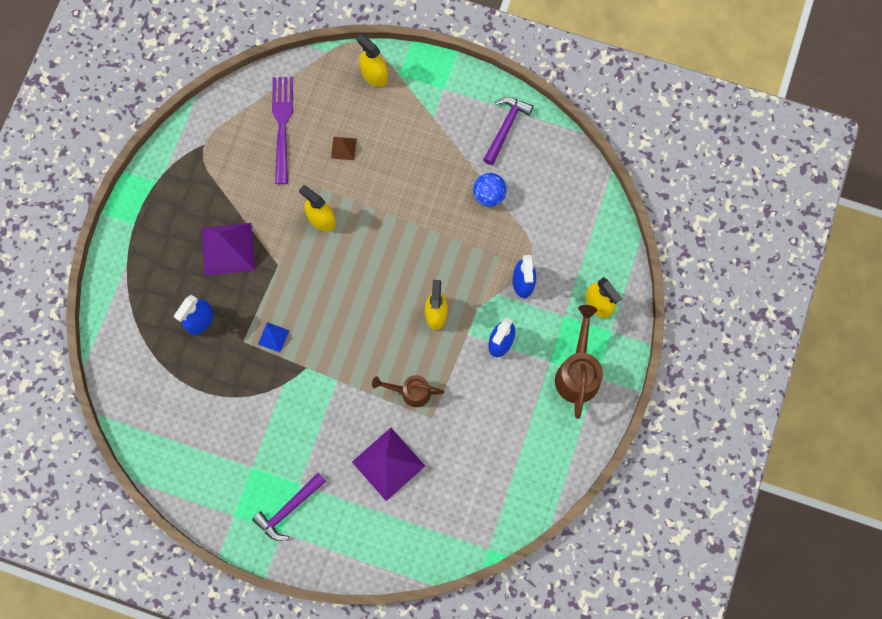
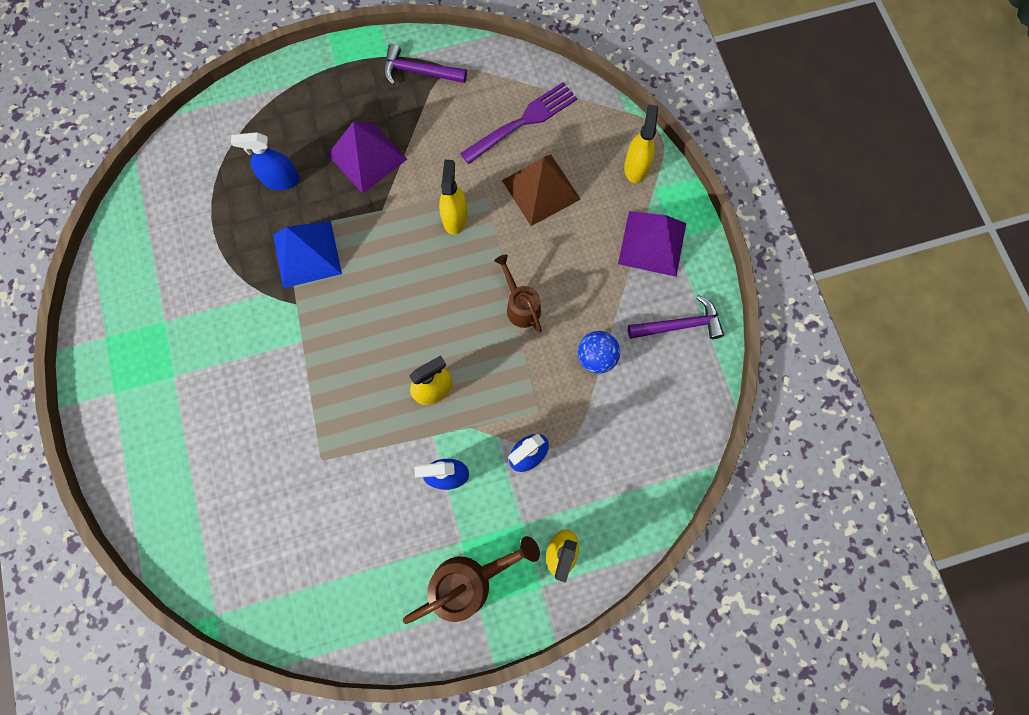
camera: 55 degrees right, 0 degrees up
(273, 337) = (307, 254): blue pyramid -> blue pyramid, size x2.10
(288, 509) = (141, 383): purple hammer -> purple hammer (419, 72)
(343, 148) = (541, 189): brown pyramid -> brown pyramid, size x2.10
(388, 464) = (245, 449): purple pyramid -> purple pyramid (652, 243)
(411, 392) = (335, 420): brown watering can -> brown watering can (520, 306)

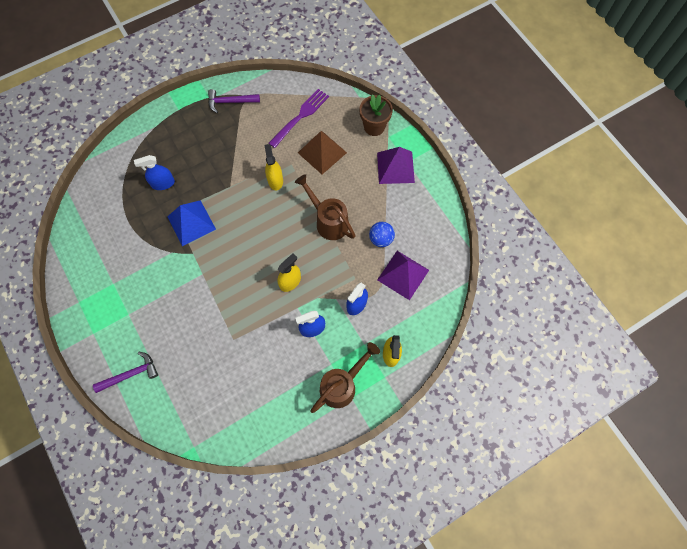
camera: 15 degrees left, 5 degrees down
(367, 157) = (212, 158): purple pyramid -> purple pyramid (403, 275)
(520, 306) = (328, 221): brown watering can -> brown watering can, size x1.56
(636, 167) = (374, 127): yellow spray bottle -> brown flower pot
(680, 325) = (424, 209): purple hammer -> purple hammer (131, 374)

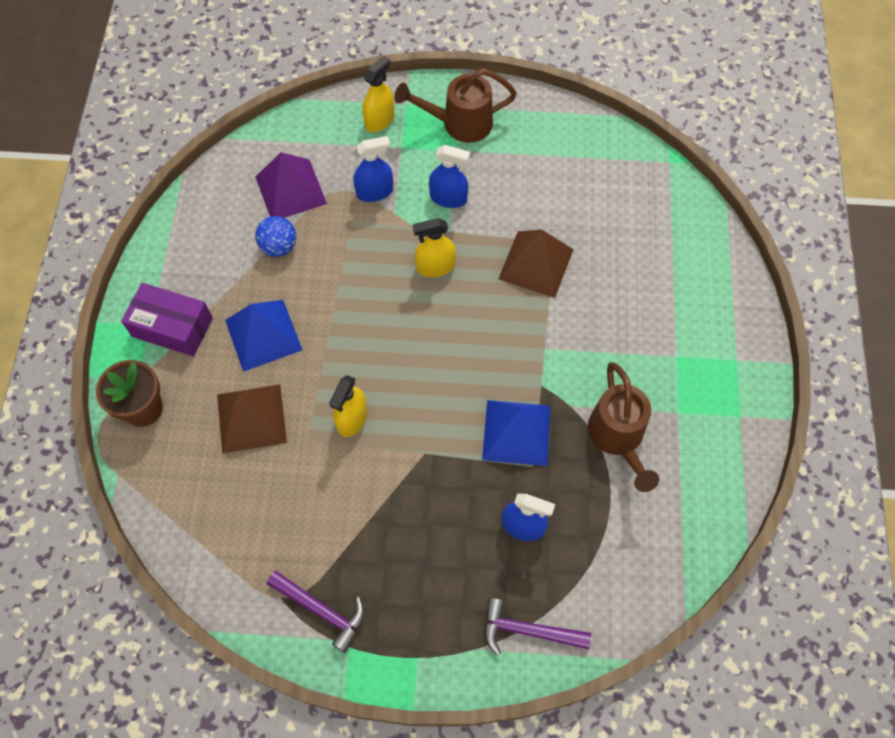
camera: 145 degrees left, 5 degrees down
(131, 374) = (707, 279): purple hammer -> purple hammer (527, 630)
(236, 319) = (536, 264): none -> brown pyramid
(300, 117) = (234, 501): purple fork -> none
(328, 221) = (325, 312): brown watering can -> brown watering can (618, 437)
(349, 191) = (263, 334): none -> blue pyramid
(395, 167) = (172, 327): purple pyramid -> purple box

